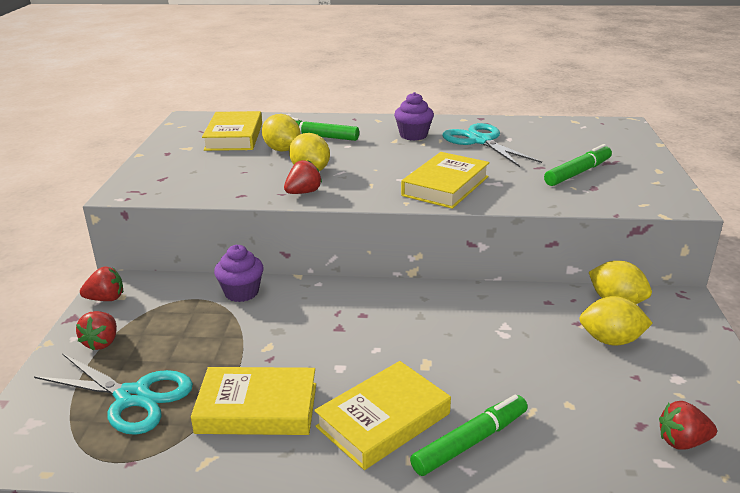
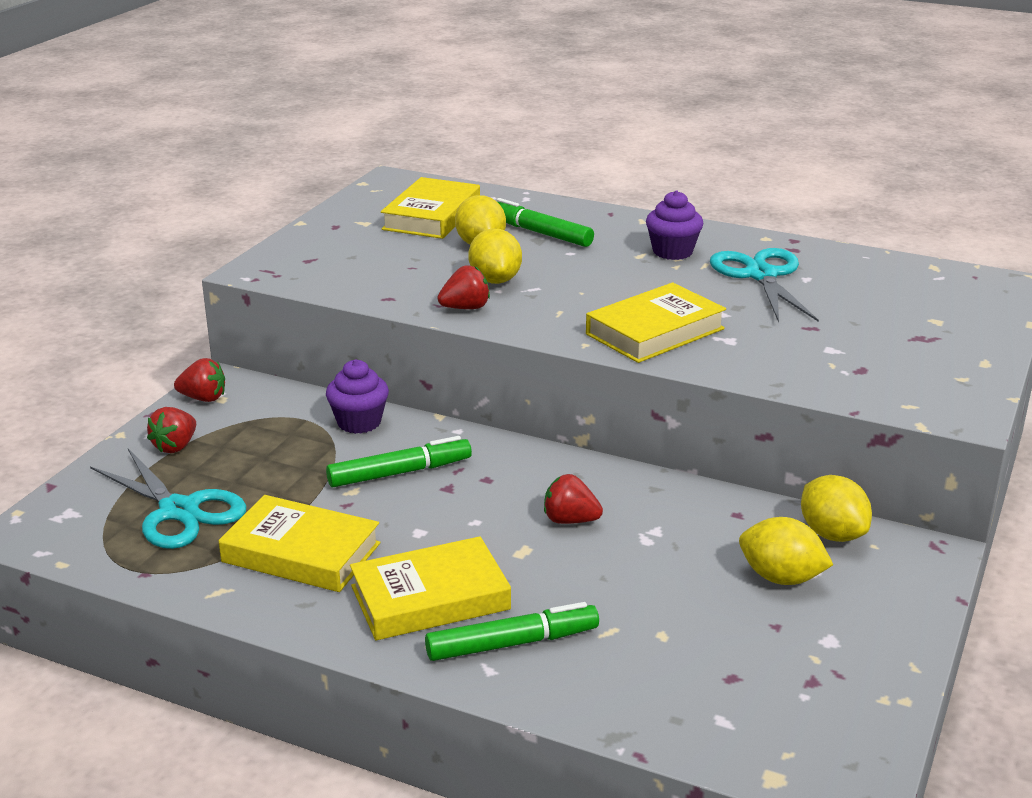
camera: 20 degrees right, 0 degrees up
(578, 173) = (858, 345): green marker -> green marker (399, 473)
(682, 442) = (768, 707): red strawberry -> red strawberry (570, 520)

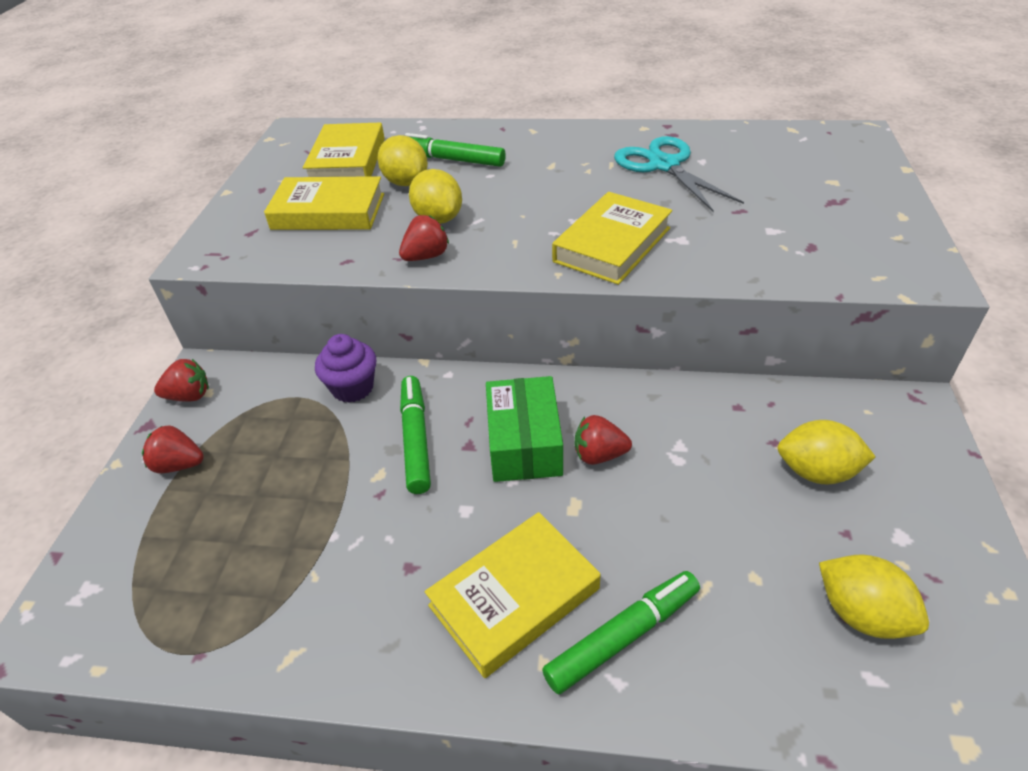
camera: 15 degrees left, 15 degrees up
(175, 446) = (179, 465): red strawberry -> red strawberry turned 90 degrees clockwise
(179, 511) = (210, 552): turquoise scissors -> none
(301, 553) = (358, 573): yellow book -> yellow book (328, 212)
(399, 473) = (416, 439): green marker -> green marker turned 60 degrees counterclockwise
(502, 497) = (524, 443): none -> green box
(672, 252) = (576, 156): purple cupcake -> none
(832, 534) = (827, 408): yellow lemon -> yellow lemon (861, 614)

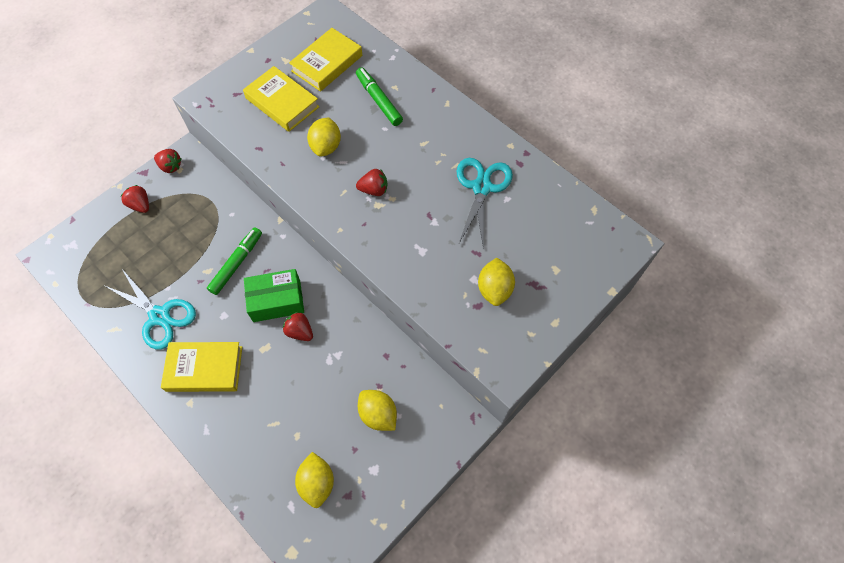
camera: 35 degrees right, 20 degrees up
(352, 388) = (237, 213): purple cupcake -> none
(359, 581) = (160, 316): none -> turquoise scissors
(406, 182) = (338, 104): yellow lemon -> yellow lemon (494, 289)
(426, 256) = (295, 172): red strawberry -> red strawberry (374, 190)
(524, 443) = (277, 301): green box -> green box turned 45 degrees clockwise
(612, 245) = (385, 229): yellow book -> none
(623, 636) = (225, 416): green marker -> none

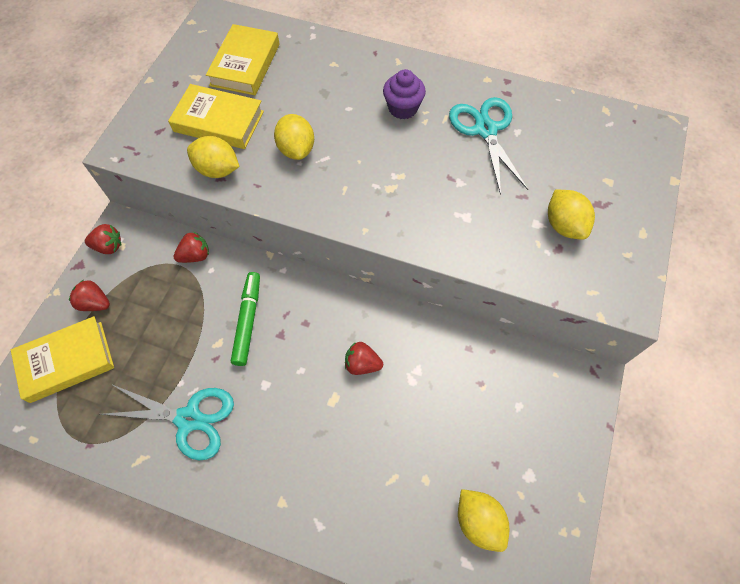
camera: 25 degrees left, 0 degrees up
(204, 369) = (277, 455): yellow book -> yellow book (67, 361)
(277, 301) = (317, 342): green box -> none
(374, 190) = (376, 174): red strawberry -> red strawberry (195, 255)
(378, 414) = (498, 414): yellow lemon -> yellow lemon (217, 170)
(379, 100) = (325, 83): green marker -> none
(426, 144) = (402, 108): none -> purple cupcake

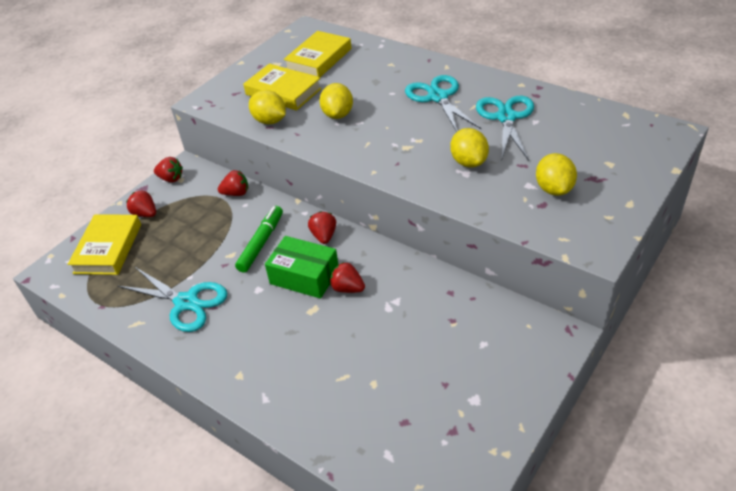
camera: 20 degrees right, 20 degrees down
(67, 361) = (108, 248): yellow book -> yellow book turned 75 degrees counterclockwise
(311, 357) = (304, 276): none -> green box
(315, 299) = (324, 236): none -> red strawberry
(402, 108) = (438, 97): purple cupcake -> turquoise scissors
(479, 521) = (412, 425): yellow lemon -> yellow lemon (469, 162)

